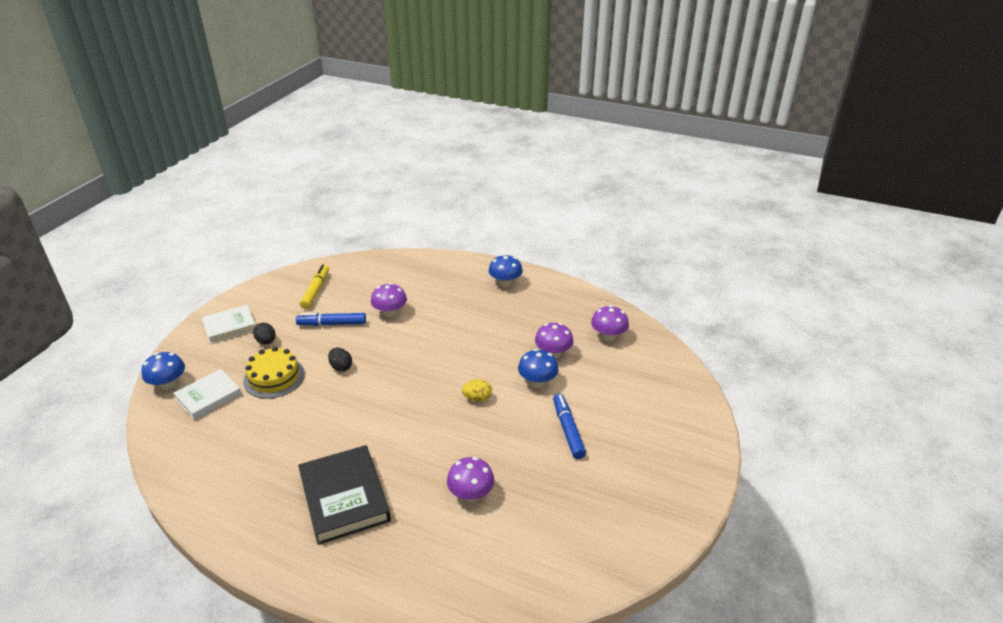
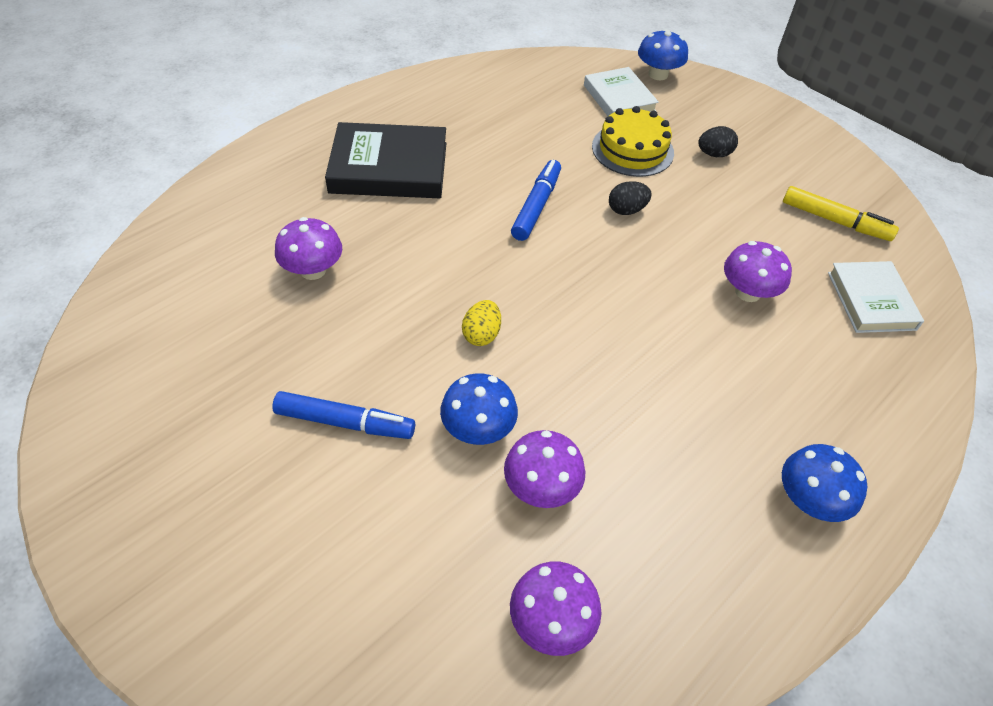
camera: 110 degrees right, 15 degrees up
(230, 327) = (760, 129): white book -> white book (871, 301)
(332, 324) = (736, 221): blue marker -> blue marker (536, 206)

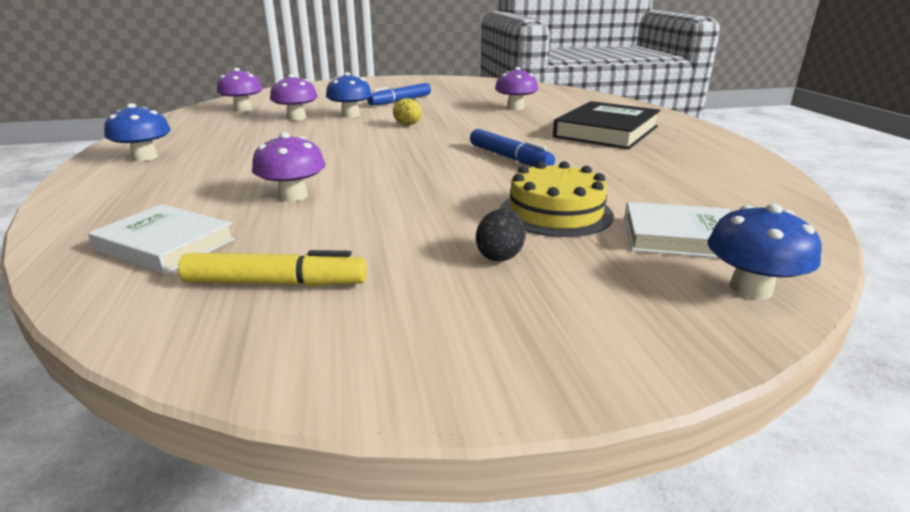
camera: 125 degrees right, 25 degrees down
(626, 210) = (462, 184): black egg -> none
(835, 221) = (276, 283): yellow marker -> yellow marker turned 150 degrees counterclockwise

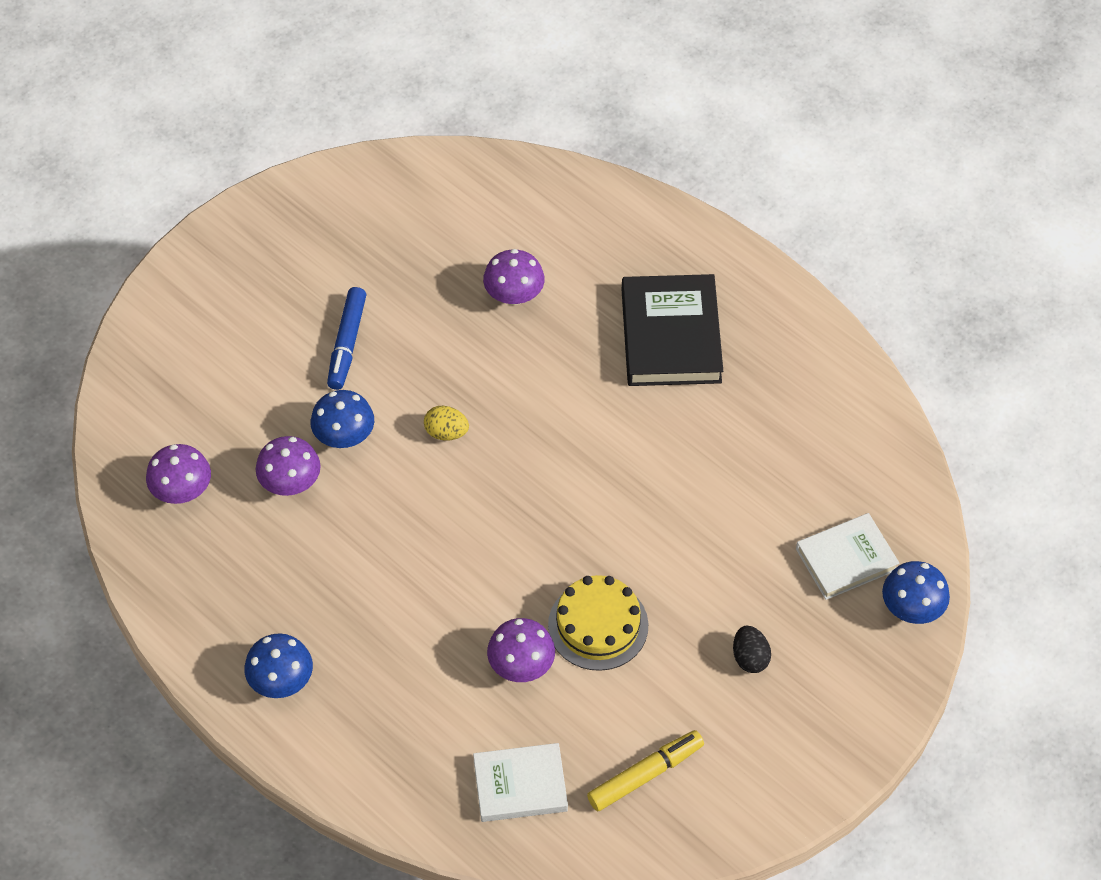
camera: 35 degrees left, 30 degrees up
(509, 158) = (628, 472): blue marker -> none
(555, 212) = (743, 569): yellow cake -> yellow cake (598, 625)

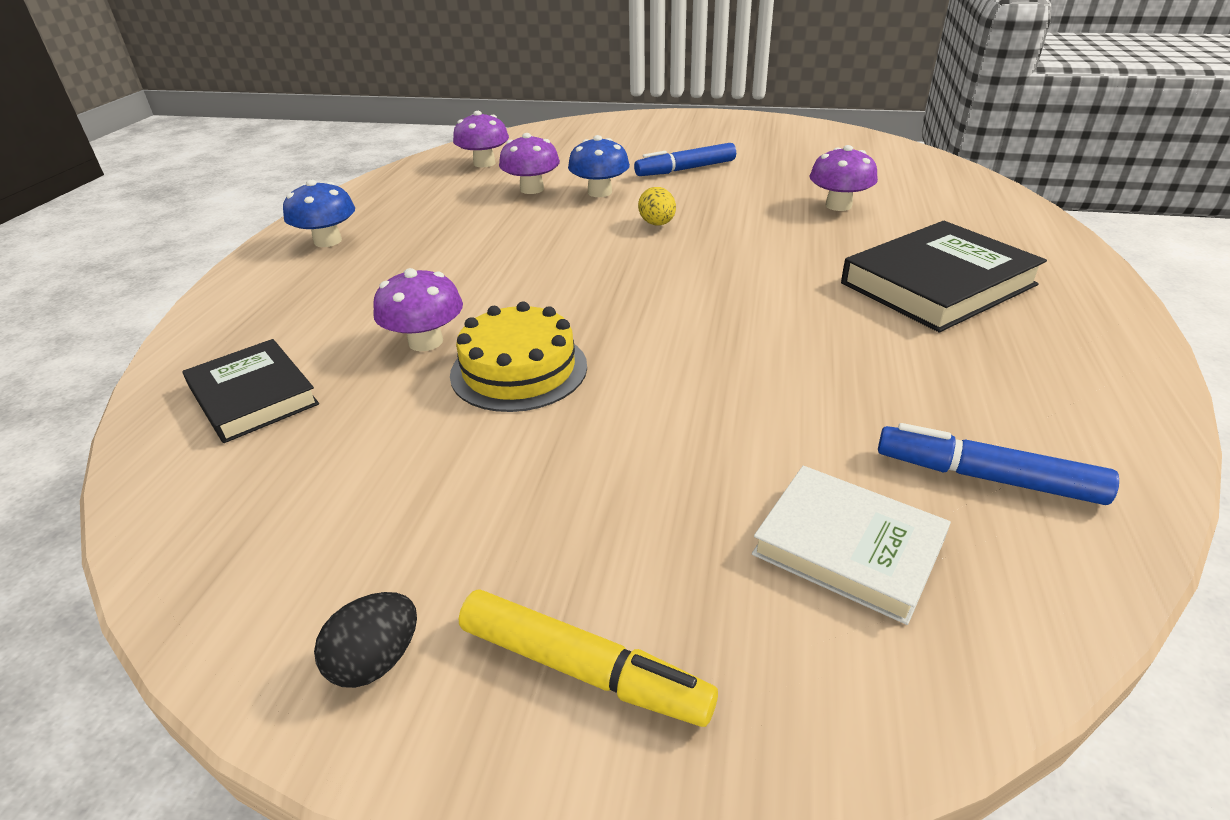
camera: 60 degrees right, 20 degrees down
(520, 785) = (253, 396): white book -> black book
(645, 774) = (308, 488): yellow marker -> yellow marker (583, 668)
(750, 658) = (574, 513): black egg -> black egg (376, 661)
(843, 469) = (986, 477): none -> blue marker
(912, 608) = (859, 686): blue mushroom -> none

